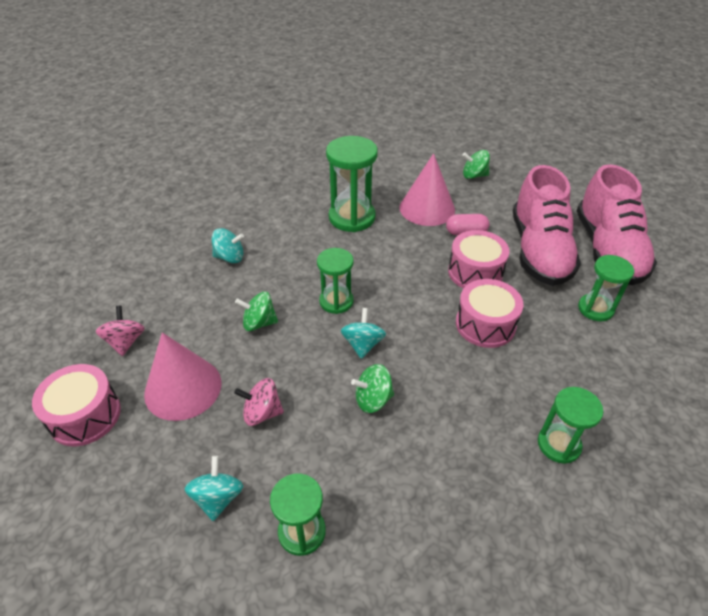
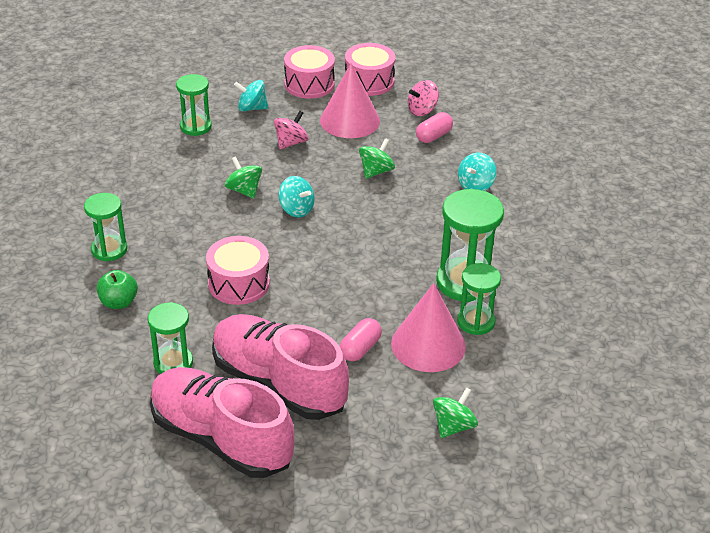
camera: 125 degrees right, 5 degrees down
(125, 342) = (422, 110): pink spinning top -> pink spinning top turned 120 degrees clockwise
(170, 313) = (433, 136): none -> pink capsule
(218, 498) = (252, 108): turquoise spinning top -> turquoise spinning top turned 150 degrees clockwise
(336, 301) = (357, 218): green hourglass -> green hourglass (476, 322)
(373, 399) = (244, 190): green spinning top -> green spinning top turned 60 degrees counterclockwise
(475, 272) = (300, 317): pink drum -> pink drum (309, 84)
(596, 384) = (119, 302): none -> green apple

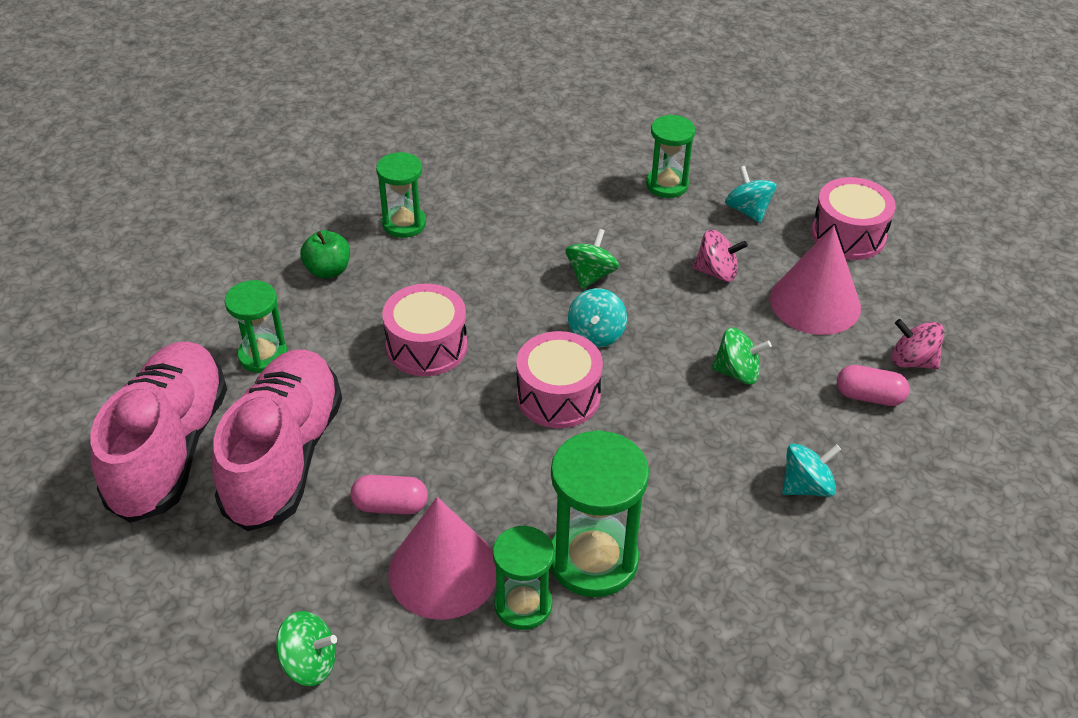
camera: 60 degrees right, 5 degrees up
(369, 81) = (916, 284): pink drum -> pink drum (558, 396)
(475, 185) = (806, 486): turquoise spinning top -> turquoise spinning top turned 150 degrees clockwise

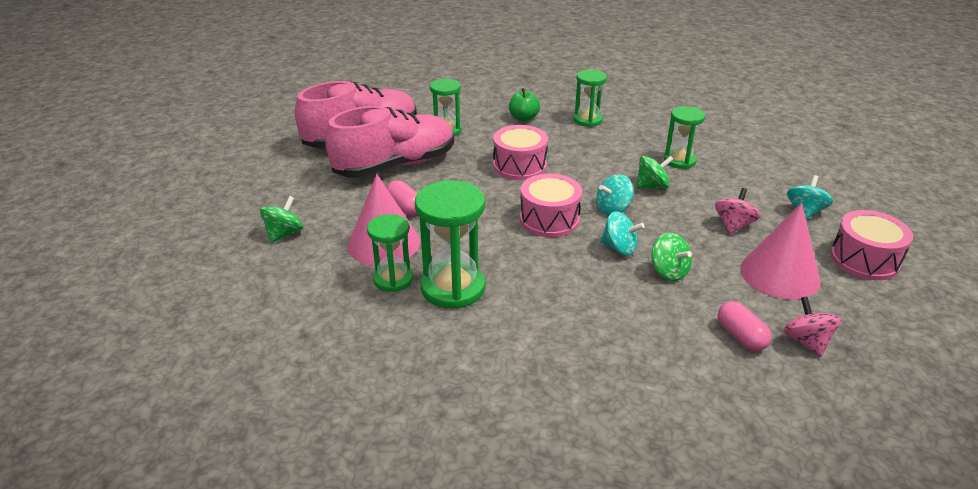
camera: 50 degrees right, 10 degrees down
(309, 663) = (284, 234): green spinning top -> green spinning top turned 120 degrees counterclockwise
(667, 185) = (767, 175): green hourglass -> green hourglass (679, 161)
(716, 272) = (733, 225): pink spinning top -> pink spinning top turned 120 degrees counterclockwise
(806, 486) = (622, 344): turquoise spinning top -> turquoise spinning top (619, 248)

